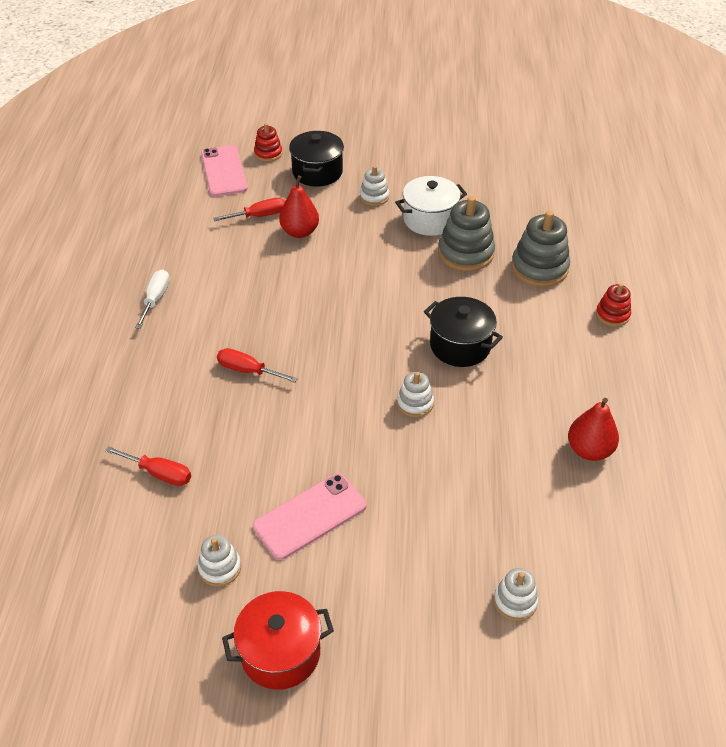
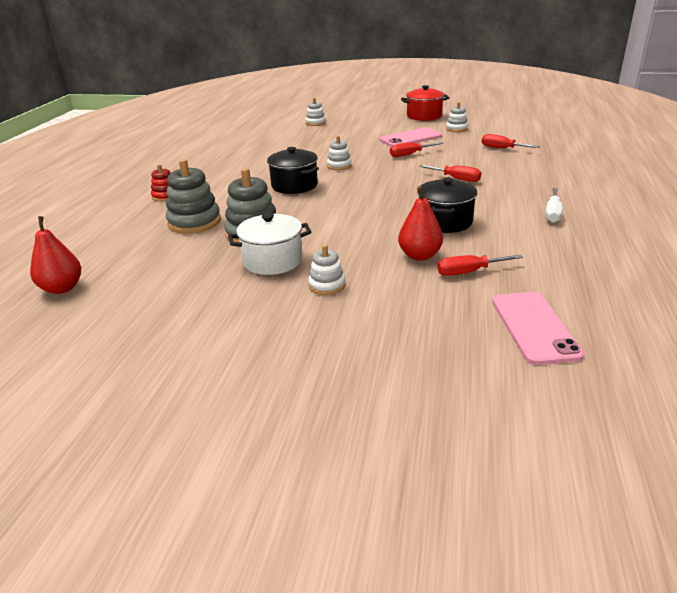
camera: 170 degrees left, 15 degrees down
(268, 153) = (472, 351): red stacking toy -> none
(310, 446) = (410, 154): none -> red screwdriver
(317, 172) = (396, 319): black pot -> black pot (445, 222)
(589, 450) = (243, 151): red pear -> red pear (62, 288)

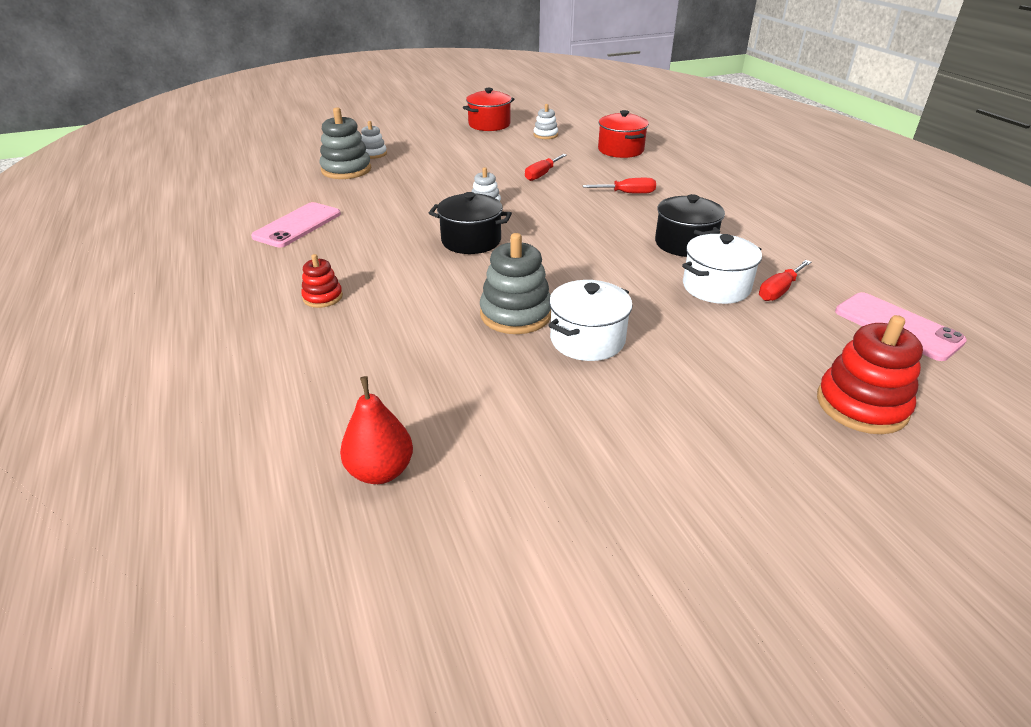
camera: 35 degrees left, 5 degrees up
(194, 222) = (419, 321): grey stacking toy -> grey stacking toy (346, 170)
(327, 285) = (683, 348): white stacking toy -> none
(399, 365) = (861, 405): none -> red stacking toy
(410, 138) = (514, 154): pink phone -> pink phone (297, 225)
(419, 255) = (716, 287): red pear -> white pot
(502, 148) = (620, 150): red screwdriver -> red pot
(552, 214) = (758, 211): white screwdriver -> none

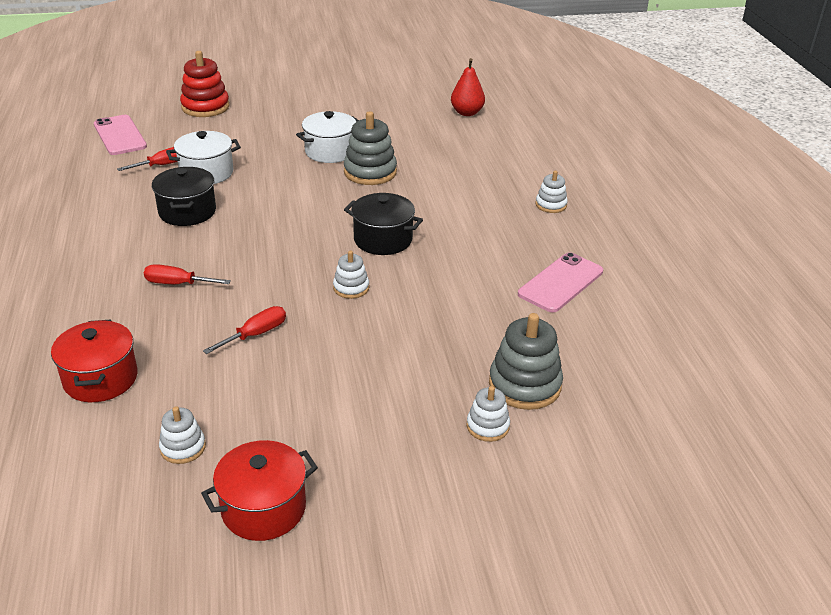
camera: 170 degrees left, 0 degrees up
(278, 298) = (551, 205): none -> white stacking toy
(323, 297) = (515, 201): red stacking toy -> none

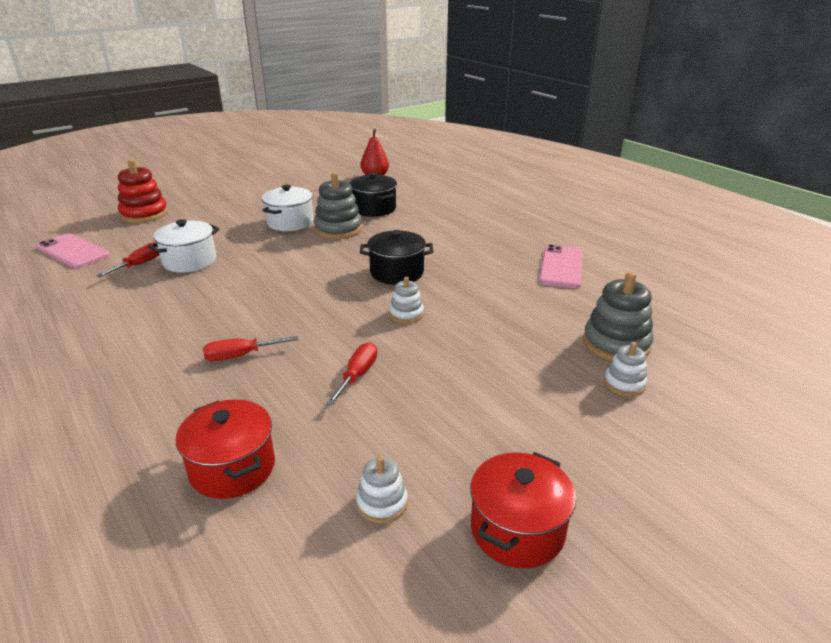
camera: 25 degrees left, 5 degrees down
(187, 212) = (197, 295): black pot -> black pot (374, 208)
(551, 205) = (498, 220): white stacking toy -> none

